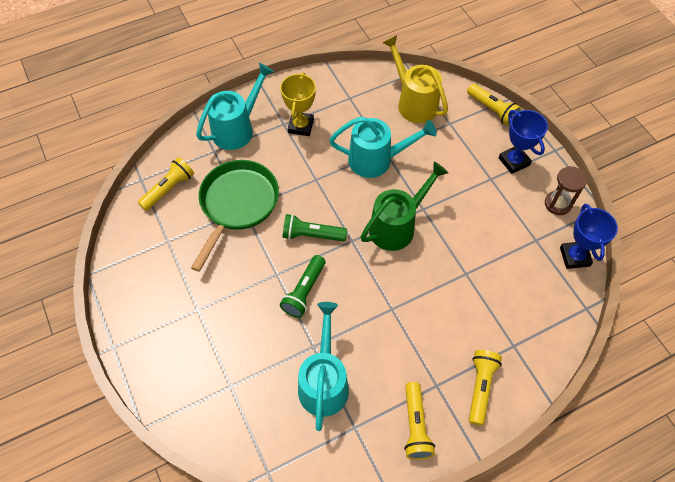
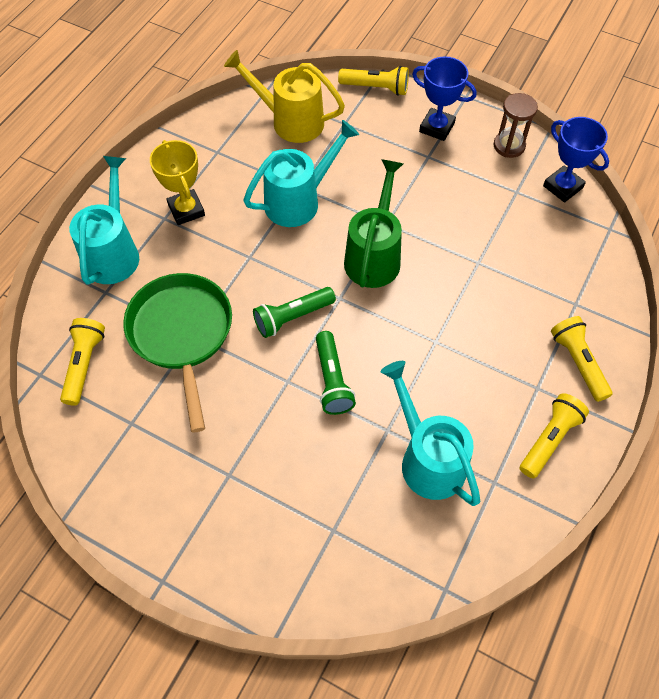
camera: 35 degrees left, 0 degrees up
(415, 425) = (549, 440): yellow flashlight -> yellow flashlight turned 105 degrees counterclockwise

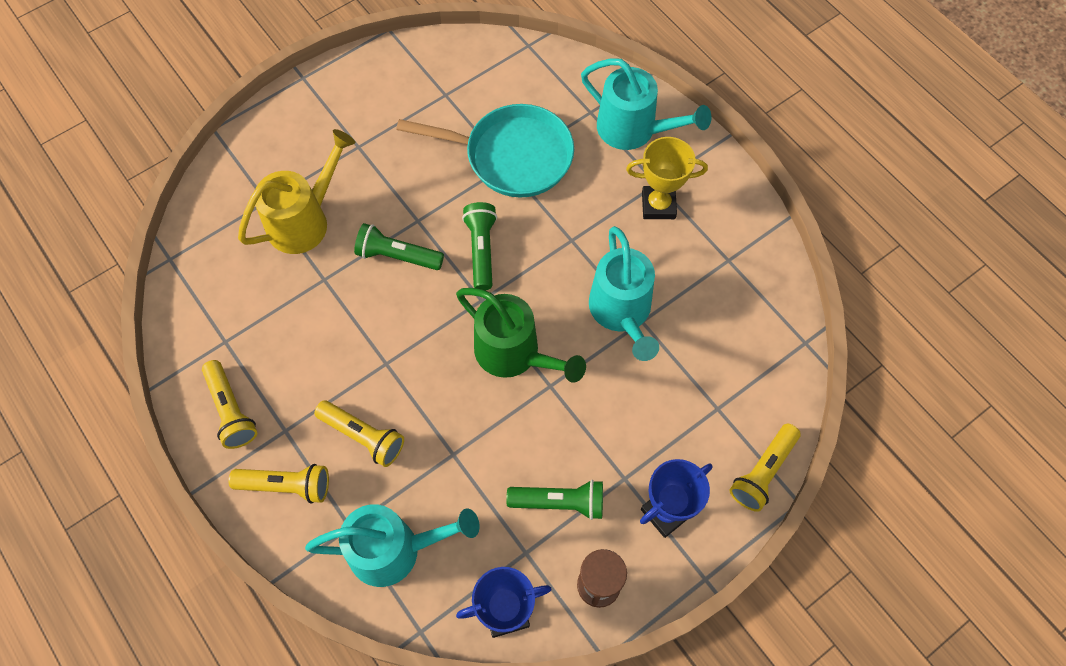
camera: 115 degrees right, 5 degrees up
(84, 365) = (520, 77): yellow flashlight -> yellow flashlight (363, 436)
(182, 334) = (511, 156): green pan -> turquoise pan
(289, 121) = (745, 350): yellow watering can -> yellow watering can (305, 220)
(427, 458) = (280, 298): turquoise watering can -> turquoise watering can (396, 549)
(469, 186) = (559, 502): none -> green flashlight

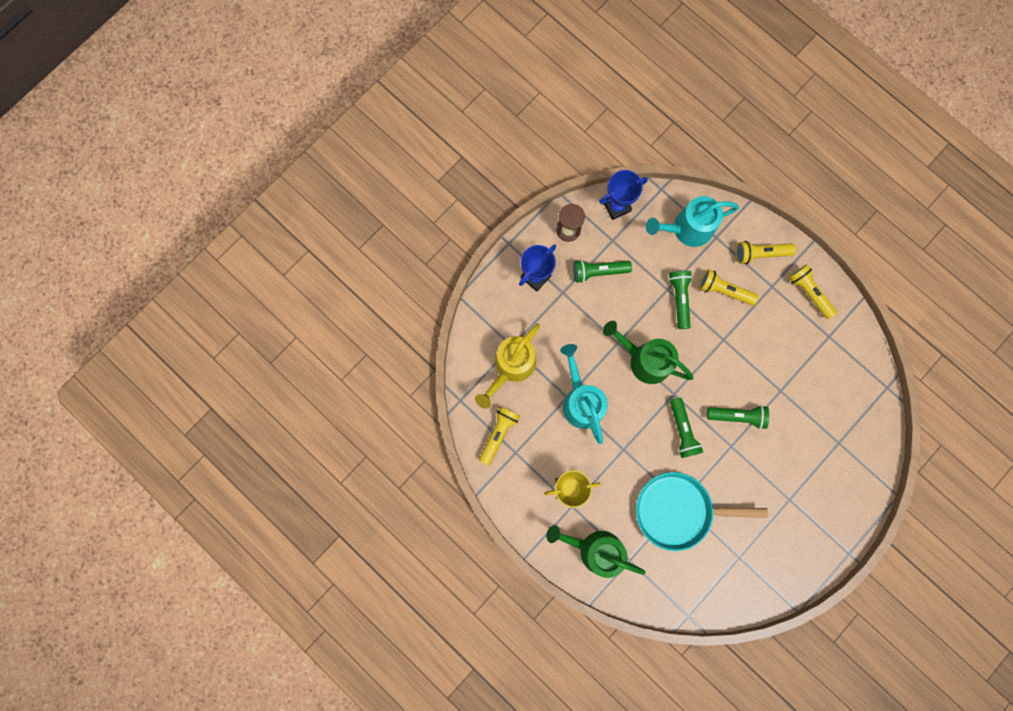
camera: 170 degrees right, 15 degrees up
(305, 220) = (807, 433): yellow watering can -> yellow watering can (511, 367)
(438, 435) = (679, 299): none -> green flashlight
(634, 130) = (594, 549): turquoise watering can -> green watering can
(763, 472) = (481, 310): yellow flashlight -> yellow flashlight (498, 434)

